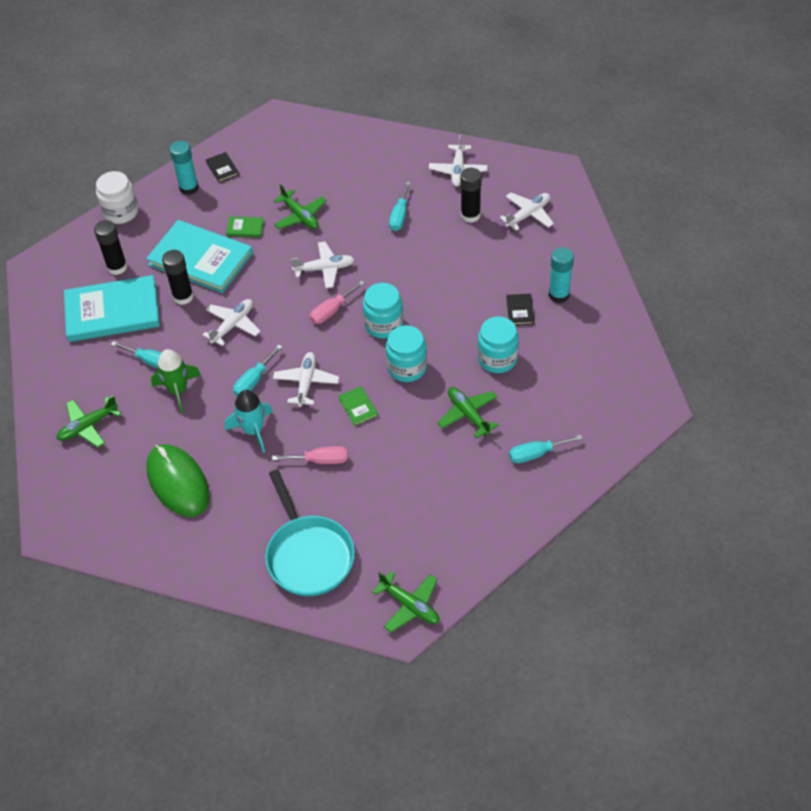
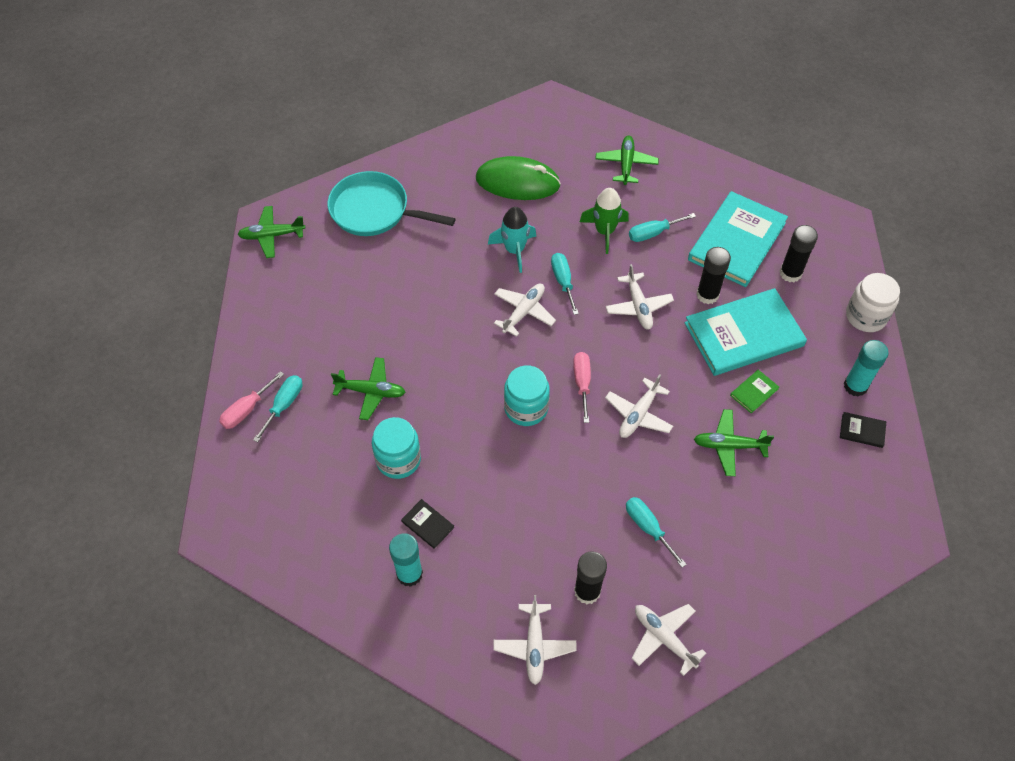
camera: 130 degrees right, 5 degrees up
(306, 383) = (523, 312): white plane -> white plane turned 105 degrees counterclockwise
(320, 460) = (441, 270): pink screwdriver -> pink screwdriver (247, 410)
(358, 407) = (462, 327): green book -> none
(407, 367) = (463, 388): turquoise jar -> none

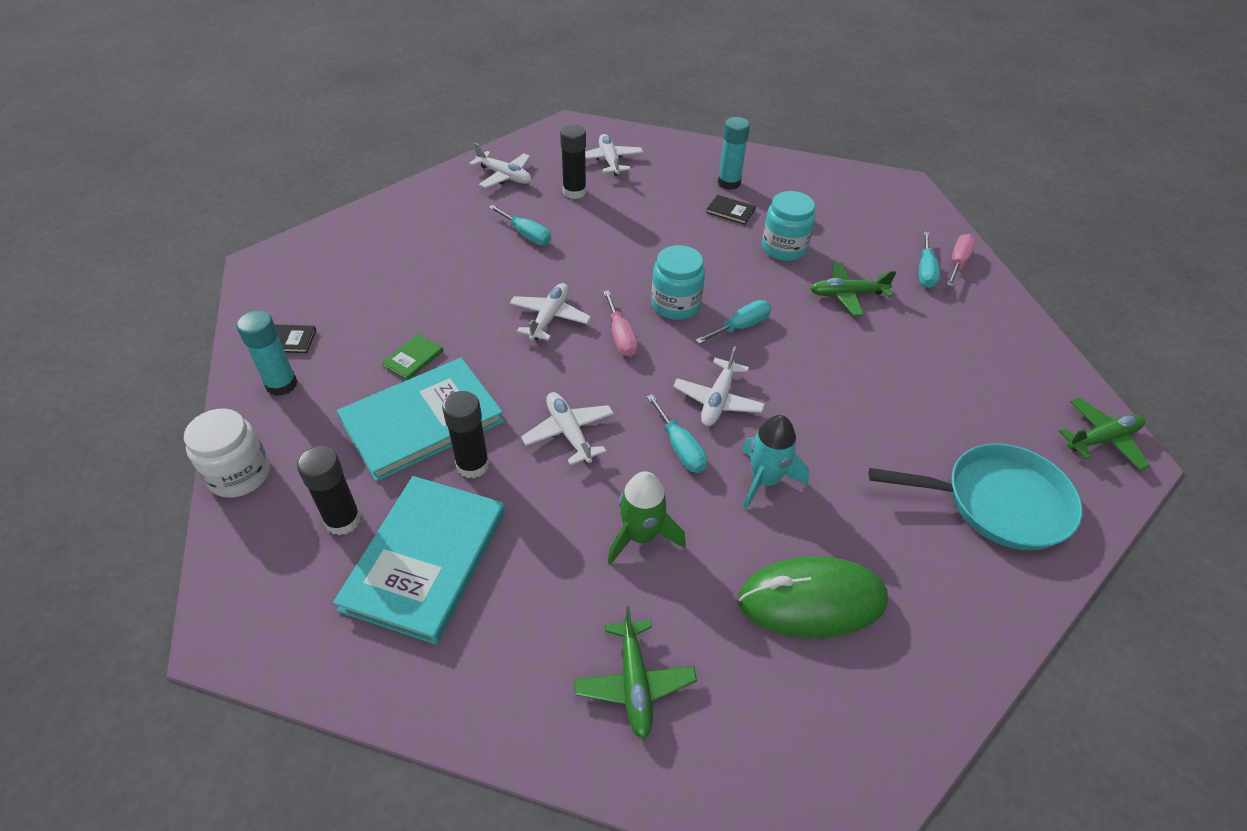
camera: 165 degrees right, 10 degrees down
(653, 233) = (563, 548): turquoise screwdriver -> turquoise screwdriver (741, 326)
(729, 446) = (445, 305): green plane -> none

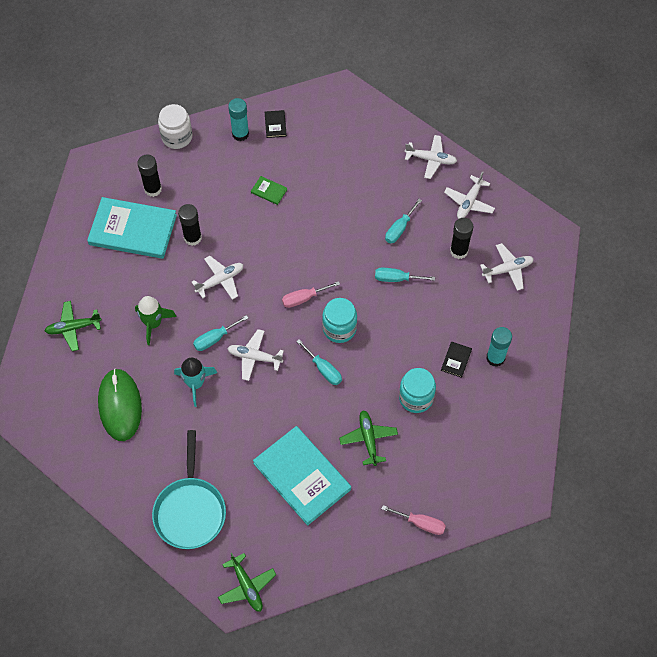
camera: 85 degrees right, 15 degrees up
(422, 421) = (221, 207): turquoise book -> turquoise book (302, 476)
(549, 317) = (315, 256): white plane -> white plane (431, 159)
(925, 271) = (405, 497): turquoise screwdriver -> turquoise screwdriver (396, 278)

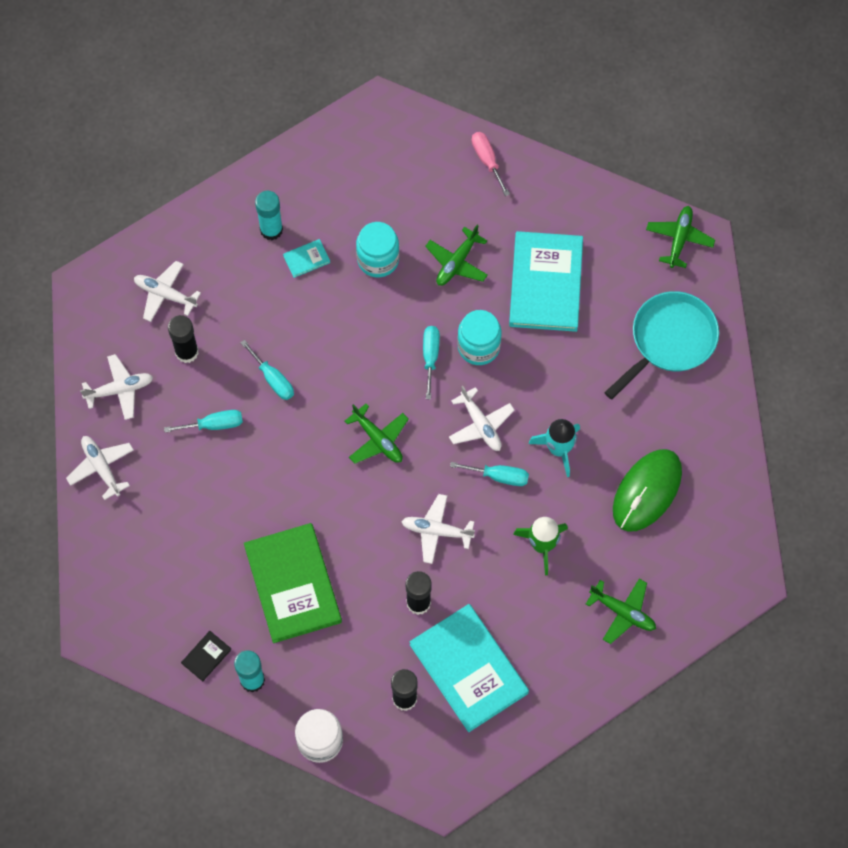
camera: 135 degrees left, 5 degrees up
(269, 191) = (293, 584): green book -> green book, size x2.49
(303, 298) = (378, 439): pink screwdriver -> green plane
(339, 328) = (376, 381): turquoise jar -> turquoise jar (478, 346)
(456, 360) = (306, 259): black book -> turquoise book

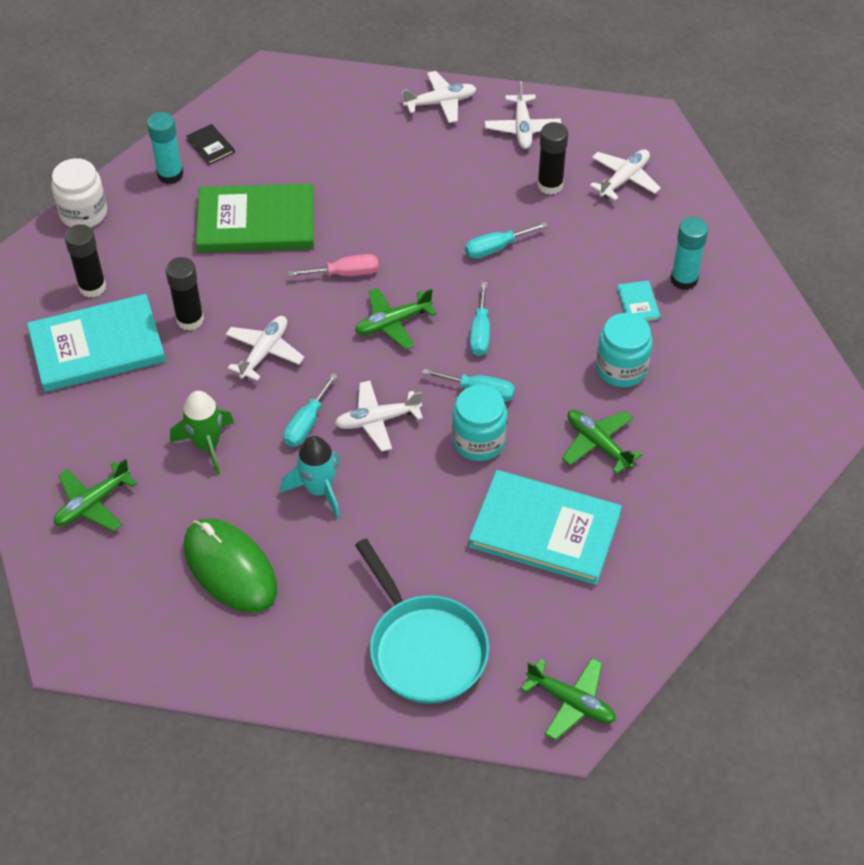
camera: 105 degrees right, 15 degrees down
(214, 425) = (458, 192): turquoise screwdriver -> turquoise screwdriver (480, 333)
(487, 160) = (737, 508): pink screwdriver -> pink screwdriver (345, 273)

